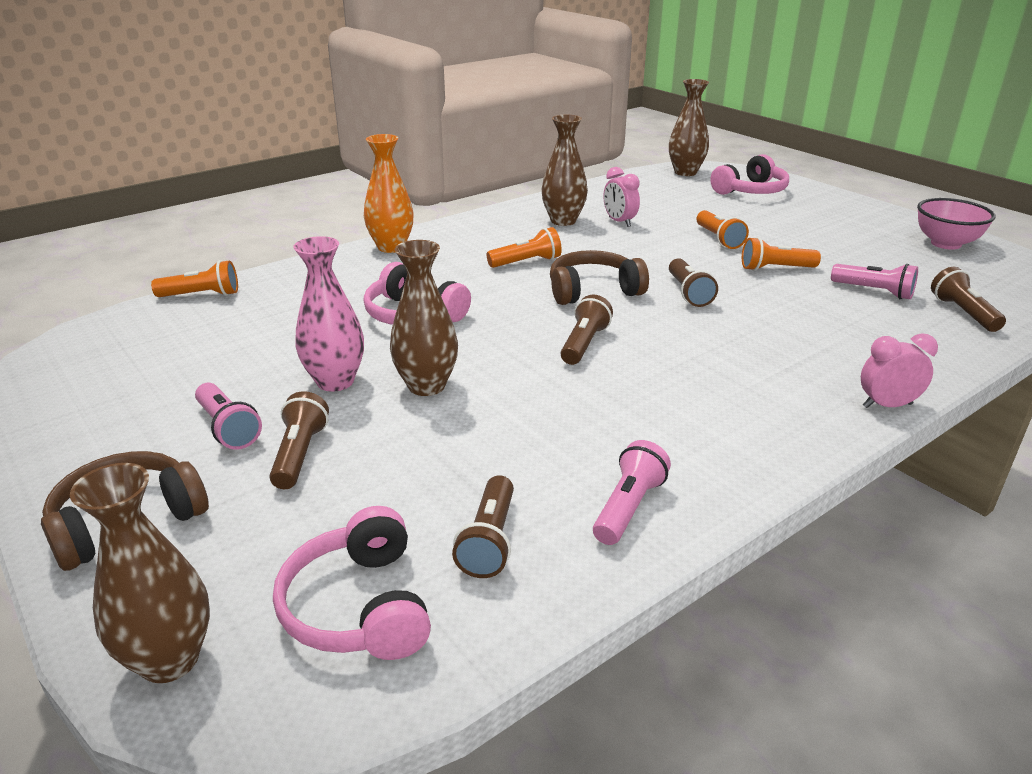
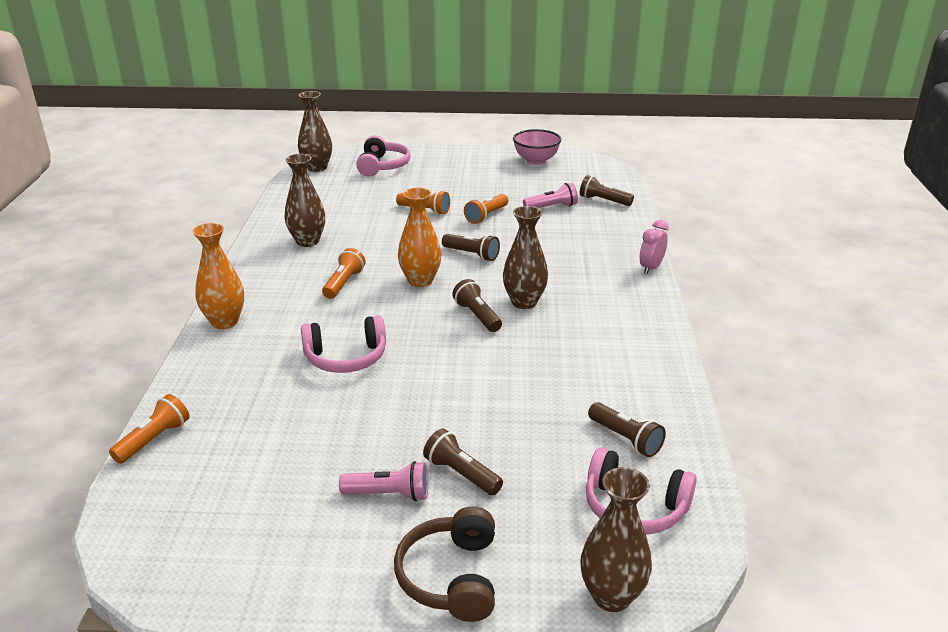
camera: 50 degrees left, 0 degrees up
(335, 381) = (390, 425): pink vase -> none
(426, 386) = (446, 392): brown vase -> brown vase (524, 302)
(593, 291) = (420, 281): brown headphones -> orange vase
(619, 222) = (345, 225): pink clock -> none
(628, 507) = (645, 382): pink flashlight -> none

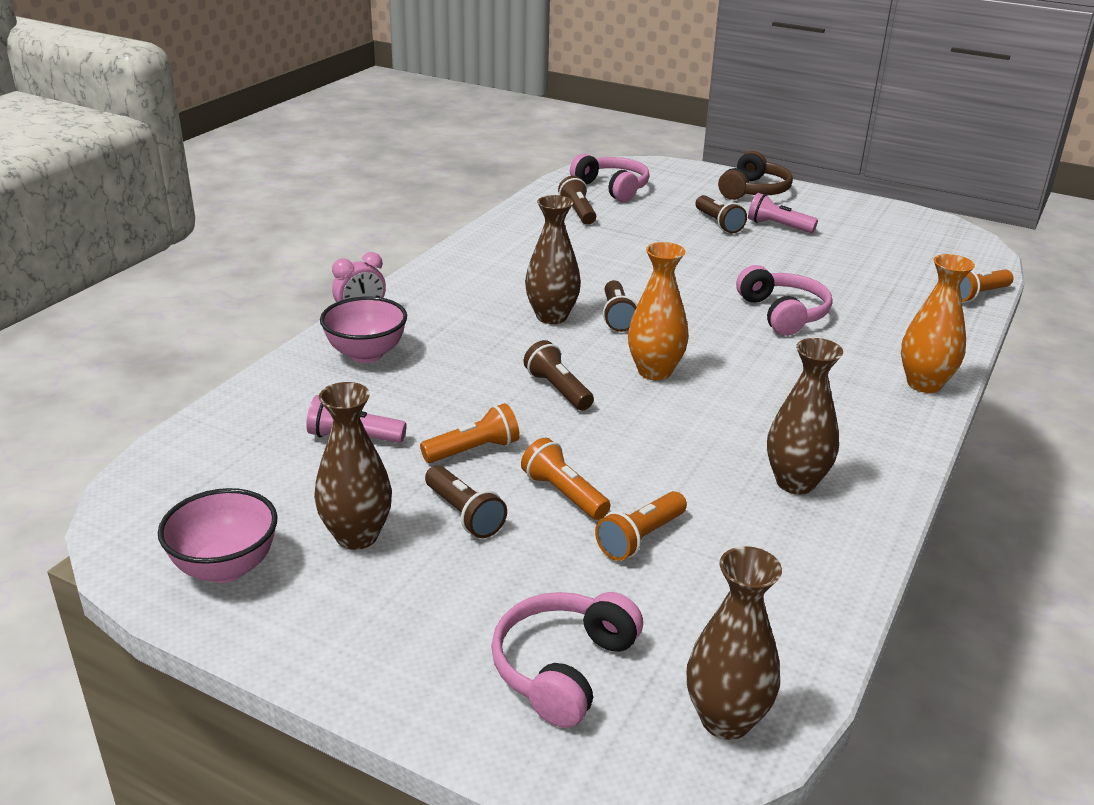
camera: 155 degrees left, 0 degrees up
(344, 283) = (758, 395): orange flashlight -> orange flashlight (640, 538)
(346, 357) = (783, 314): pink headphones -> pink headphones turned 60 degrees clockwise
(603, 201) = (259, 425): brown flashlight -> brown flashlight (464, 514)
(607, 245) = (366, 354): none -> pink bowl
(611, 596) = (664, 168): brown vase -> brown vase (357, 536)

